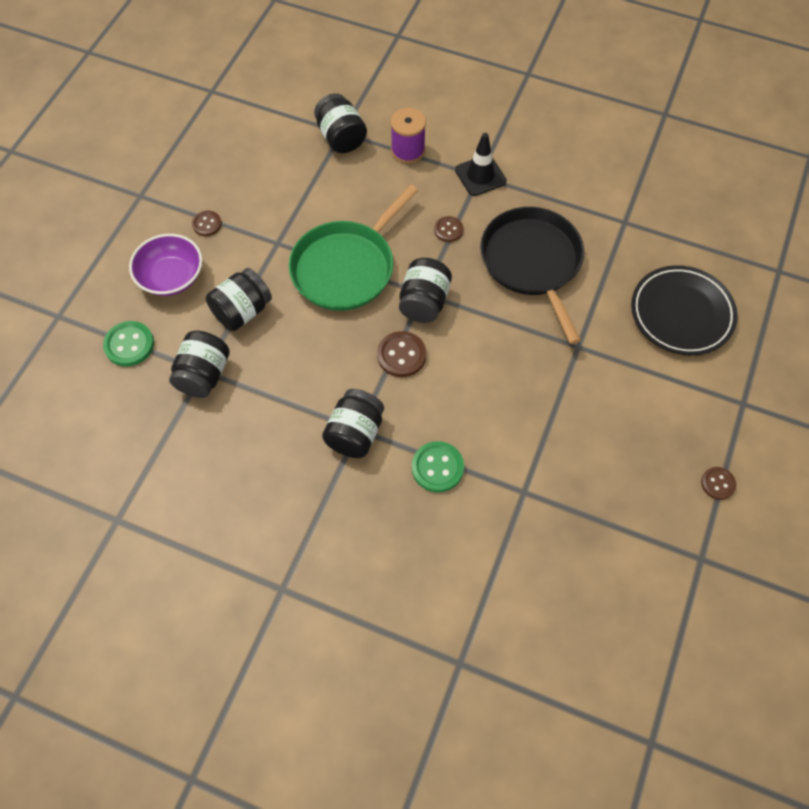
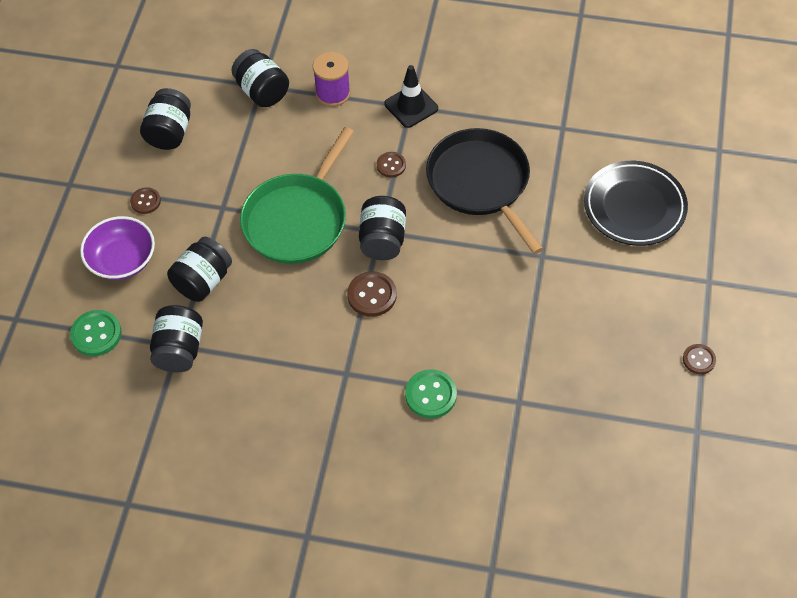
camera: 10 degrees left, 5 degrees down
(355, 433) = (343, 378): black jar -> black jar (169, 132)

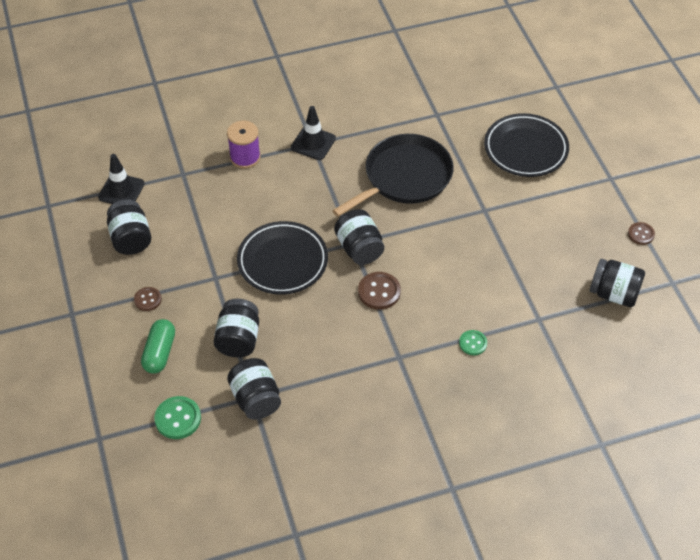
camera: 30 degrees left, 5 degrees down
(122, 260) = (159, 352): purple bowl -> green capsule
(192, 78) = (121, 190): none -> black traffic cone
(262, 91) = (186, 178): black jar -> black jar (614, 294)
(298, 219) = (282, 261): green pan -> black plate
(391, 165) = (328, 192): brown button -> none
(430, 395) = (473, 343): green button -> green button, size x0.64
(480, 183) = (404, 177): black pan -> black pan turned 105 degrees clockwise

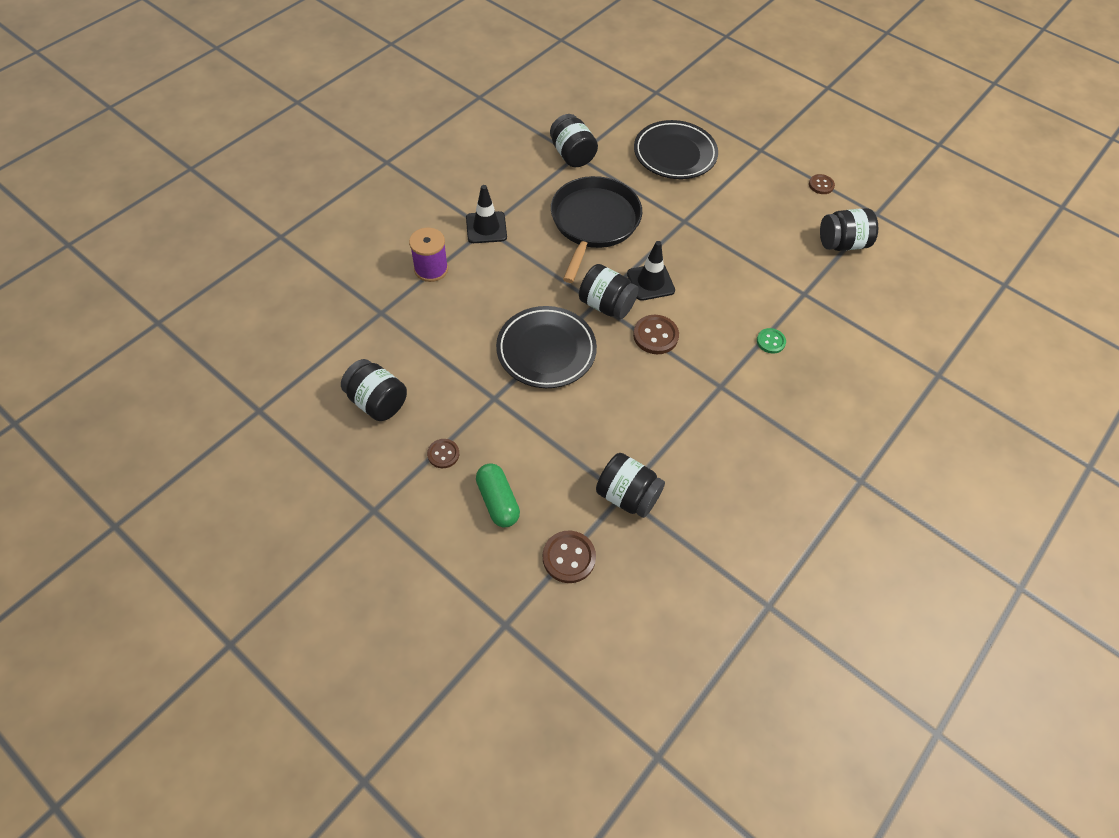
camera: 35 degrees left, 5 degrees up
(121, 190) = (329, 358): black traffic cone -> black traffic cone (650, 282)
(178, 418) = (569, 557): green button -> brown button
(238, 339) = (564, 446): black jar -> black jar (572, 155)

